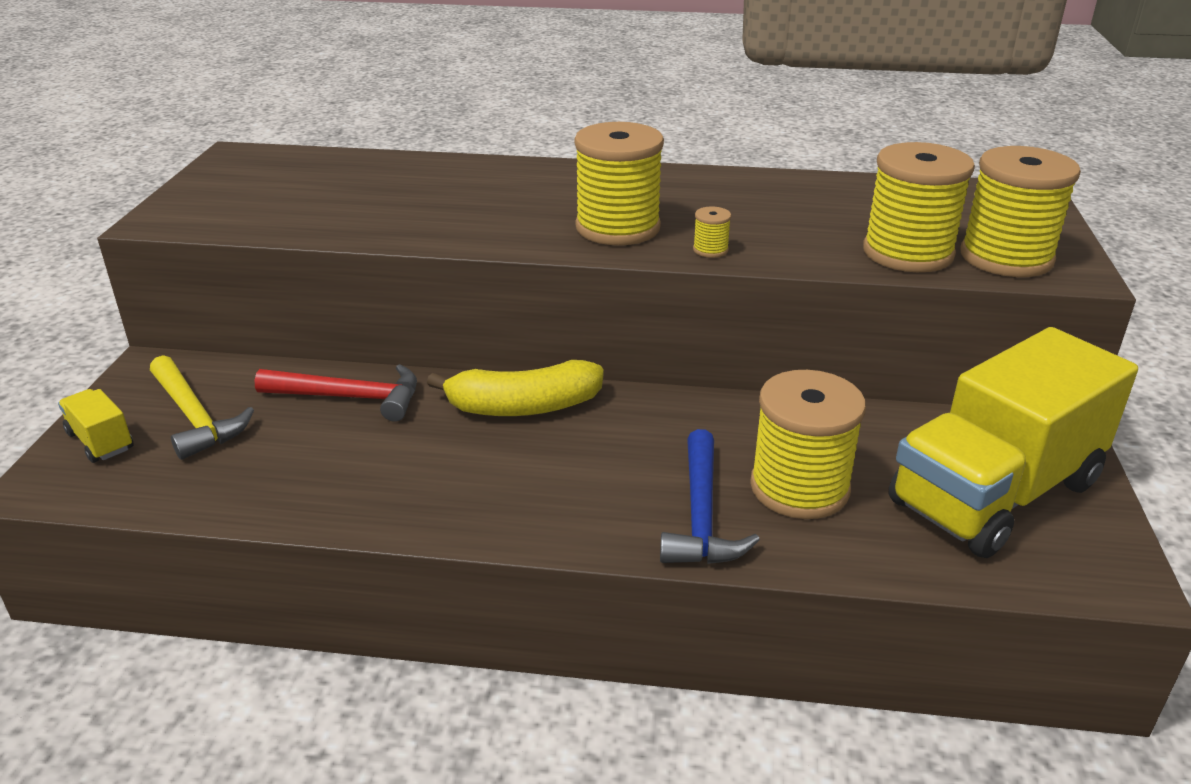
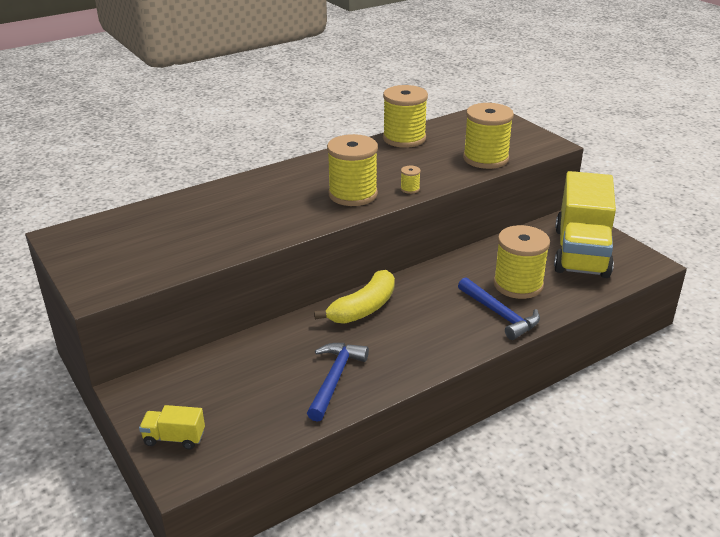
camera: 40 degrees left, 0 degrees up
(195, 417) = (207, 399): yellow hammer -> none
(350, 397) = (274, 346): red hammer -> none
(351, 475) = (335, 379): none -> blue hammer
(1006, 257) = (521, 146): yellow spool -> yellow spool (404, 138)

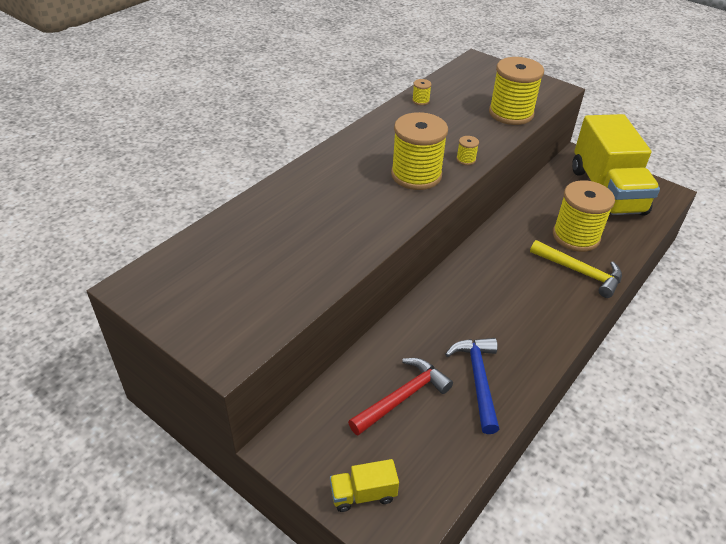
camera: 20 degrees left, 10 degrees up
(257, 377) = (403, 397): none -> red hammer
(363, 308) = (456, 292): yellow banana -> none
(404, 138) = (420, 101): yellow spool -> yellow spool, size x0.40
(500, 315) = (580, 272): blue hammer -> yellow hammer

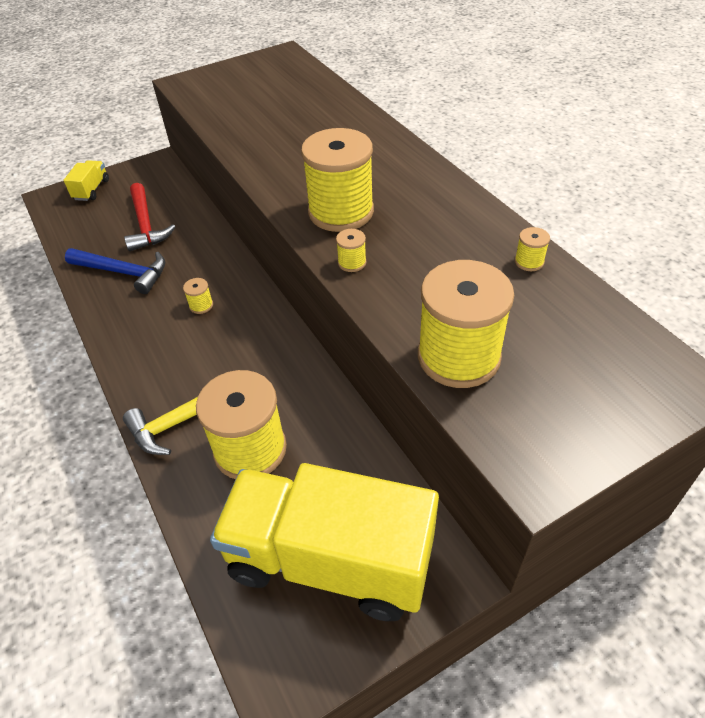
camera: 115 degrees right, 5 degrees up
(482, 305) = (201, 305): none -> yellow spool

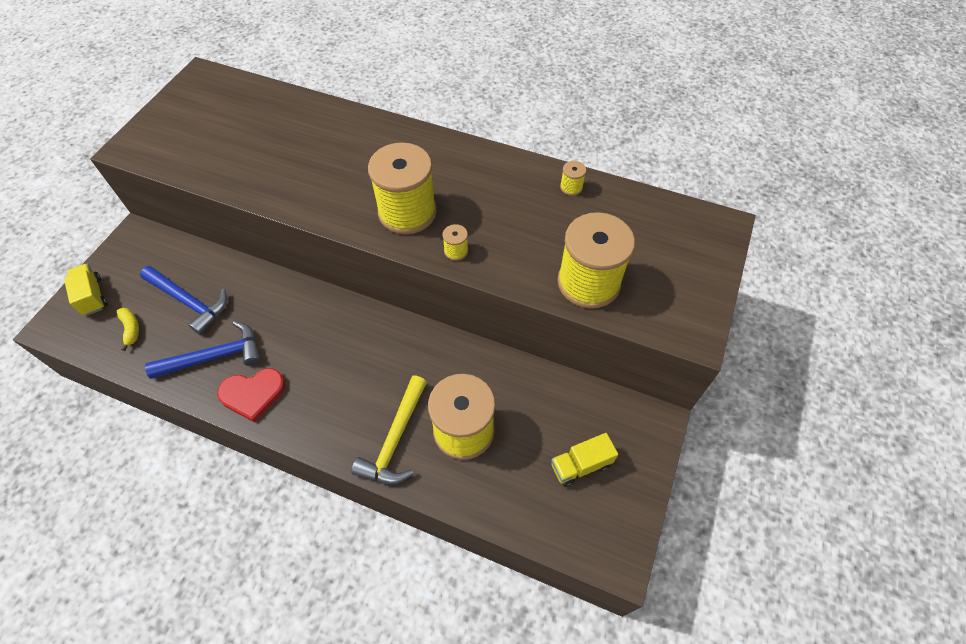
camera: 40 degrees left, 10 degrees up
(91, 224) = (131, 329): none -> yellow banana
(120, 314) = (253, 394): none -> red heart
(146, 225) = (189, 302): red hammer -> blue hammer
(201, 305) = (316, 346): yellow spool -> none
(329, 560) = (580, 465): yellow truck -> yellow truck, size x0.40

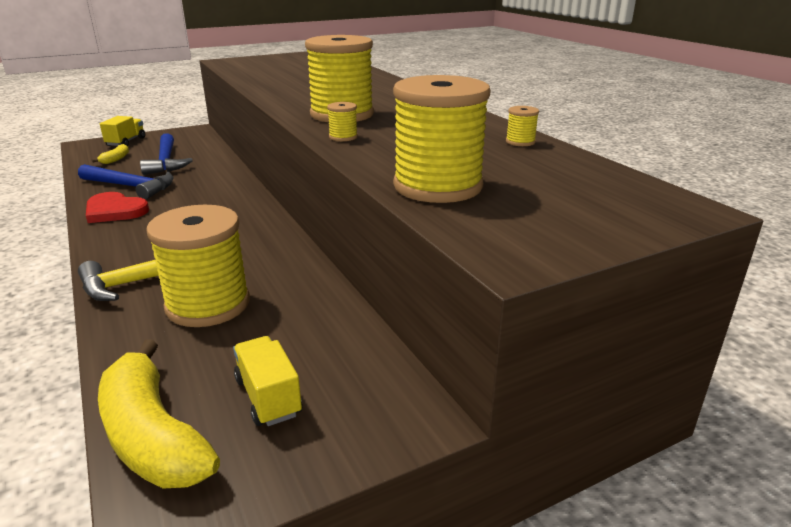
camera: 40 degrees right, 30 degrees down
(560, 530) = (153, 435): none -> yellow banana
(580, 465) = (268, 397): yellow truck -> yellow truck turned 45 degrees clockwise

